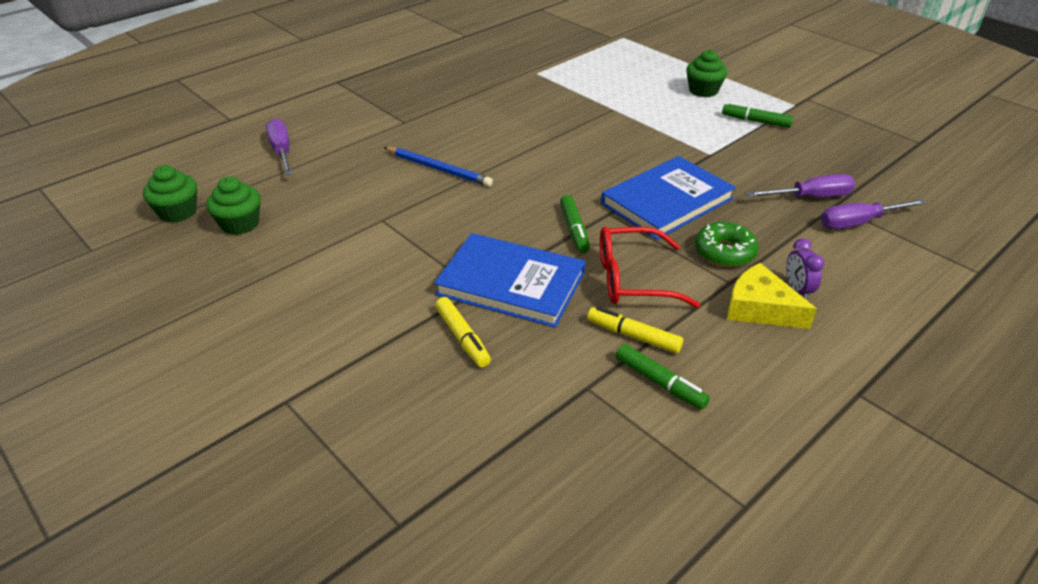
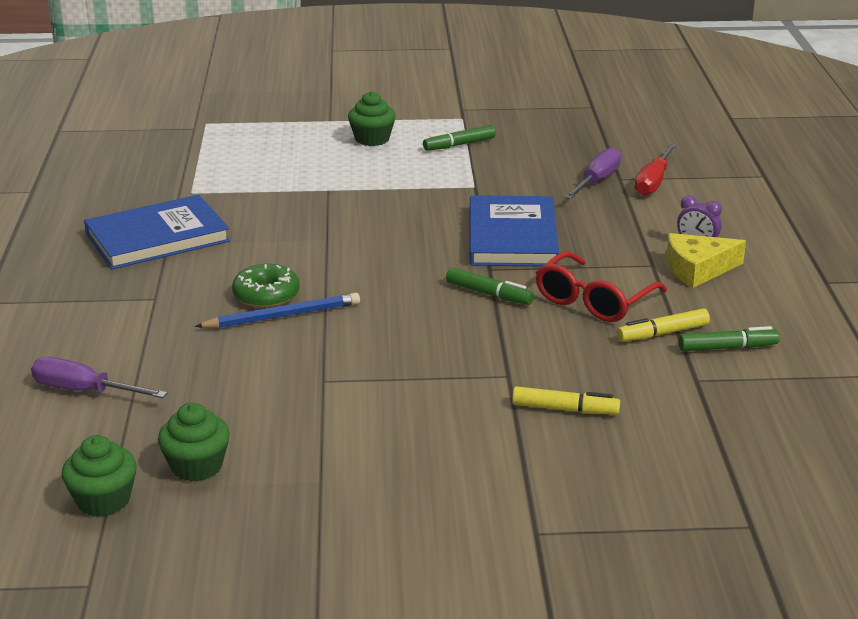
camera: 50 degrees left, 10 degrees down
(511, 284) = (523, 356): blue book -> blue book (157, 237)
(724, 252) = (614, 248): green donut -> green donut (266, 295)
(858, 223) = (653, 182): purple screwdriver -> red screwdriver

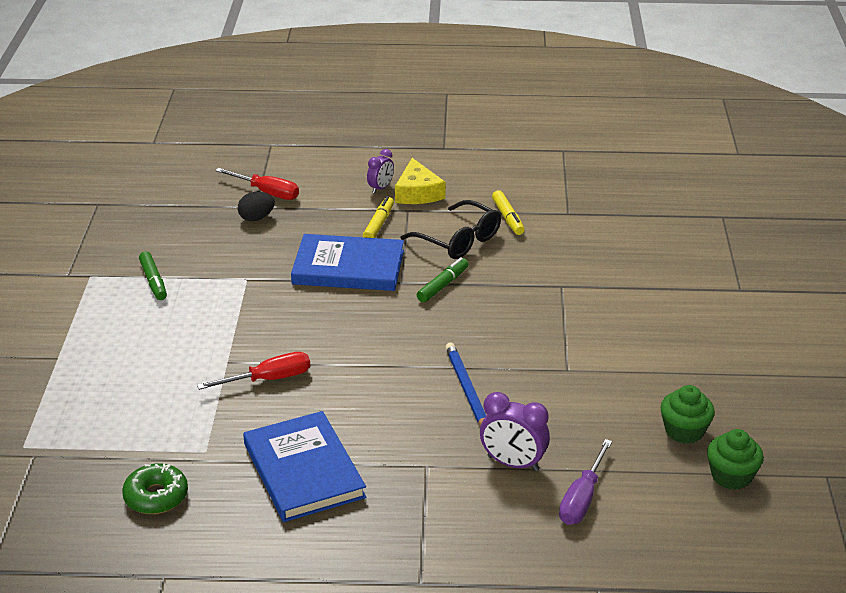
camera: 85 degrees left, 5 degrees up
(151, 347) = (513, 463): none -> purple clock
(266, 295) = (430, 399): green donut -> green donut (156, 496)
(300, 211) = (269, 379): none -> red screwdriver
(372, 139) = (118, 332): green cupcake -> none
(564, 409) = (604, 266): yellow marker -> yellow marker (378, 224)
(593, 301) = (459, 240): red glasses -> black glasses
(596, 181) = (256, 218): purple screwdriver -> black egg
(727, 348) = (528, 196): green marker -> none

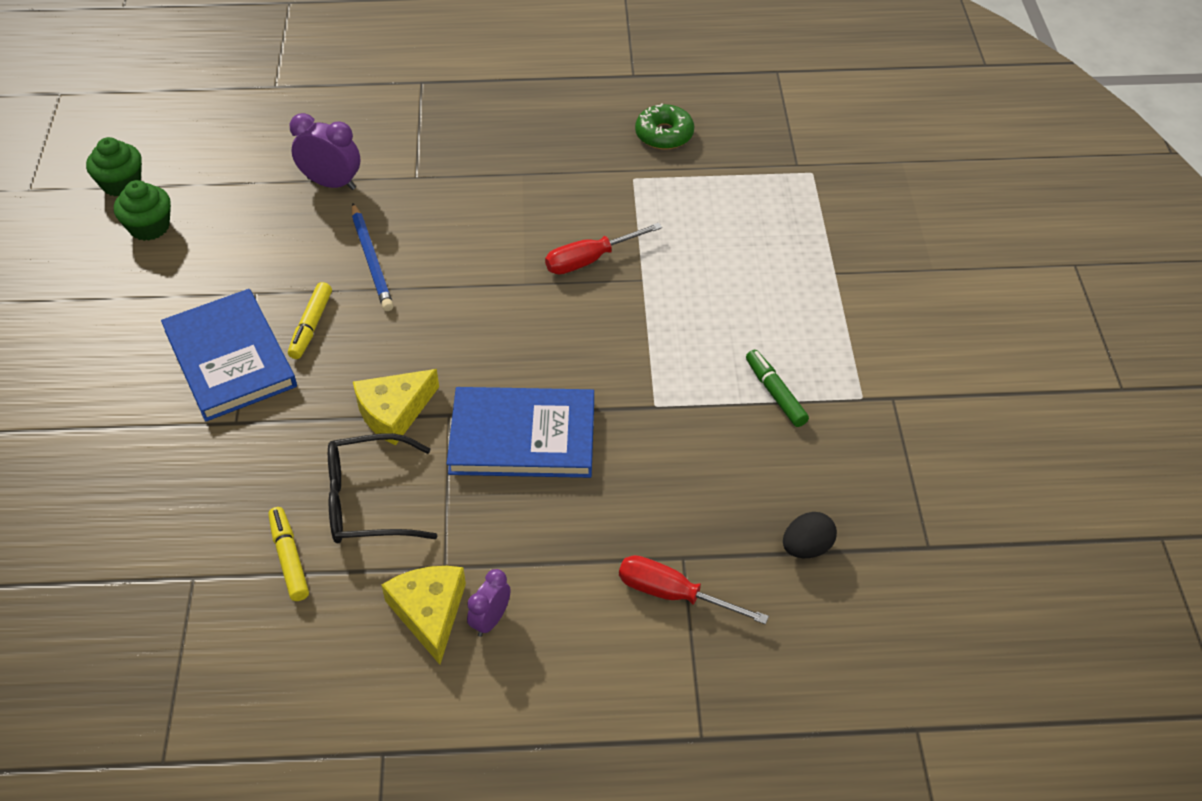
camera: 175 degrees right, 15 degrees up
(256, 218) = (674, 530): black egg -> black egg (806, 548)
(304, 470) = (533, 165): blue book -> blue book (230, 358)
(378, 224) = (487, 529): yellow marker -> yellow marker (311, 326)
(442, 285) = (394, 412): green marker -> yellow cheese
(459, 240) = (367, 501): black glasses -> black glasses turned 45 degrees counterclockwise
(582, 499) = (271, 155): purple screwdriver -> none

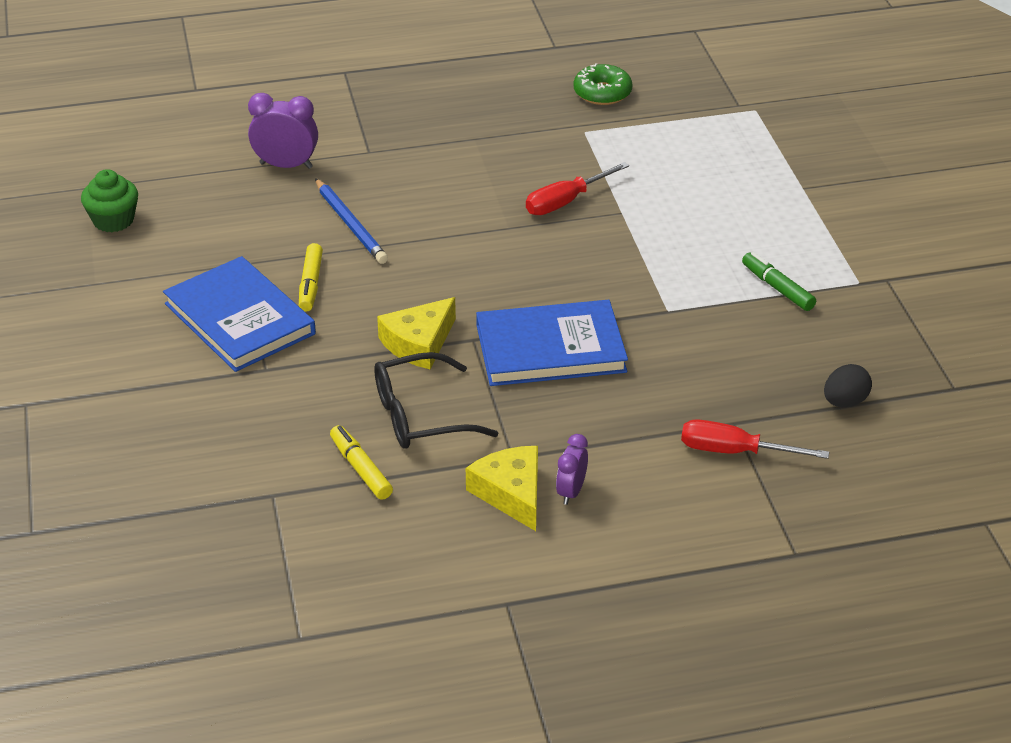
camera: 10 degrees left, 10 degrees down
(121, 184) = (69, 187): green cupcake -> none

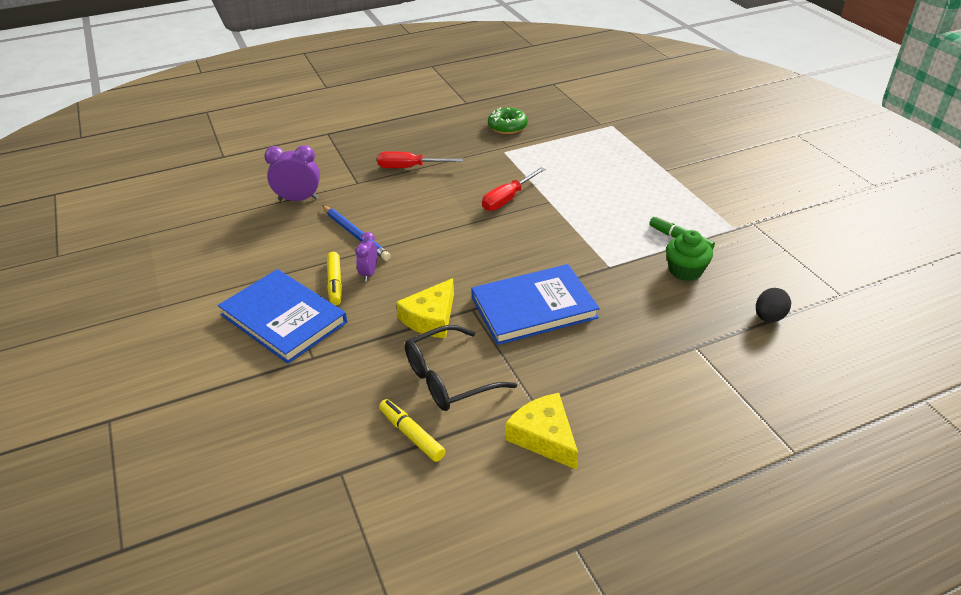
camera: 10 degrees left, 0 degrees up
(113, 220) = (171, 255): green cupcake -> green cupcake (685, 271)
(571, 492) = (592, 427): purple clock -> purple clock (369, 273)
(734, 451) = (706, 371): red screwdriver -> red screwdriver (409, 167)

